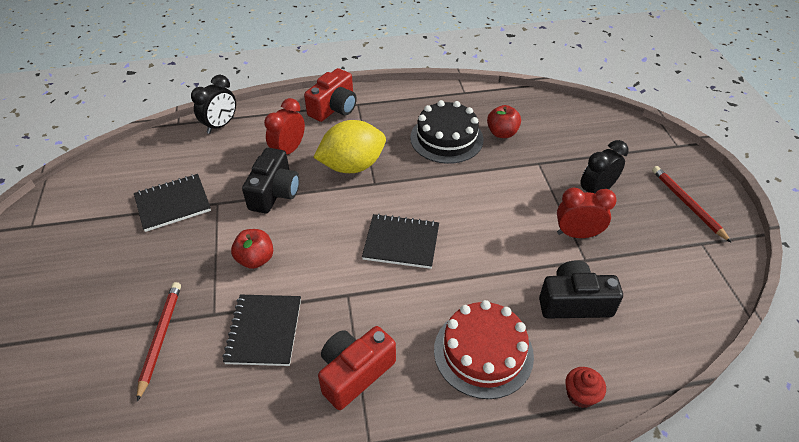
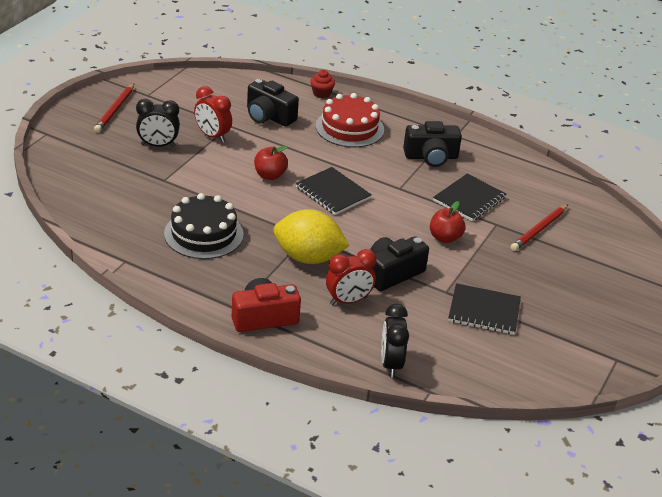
camera: 145 degrees left, 10 degrees down
(220, 125) = (391, 364): black clock -> black clock turned 75 degrees counterclockwise
(355, 373) = (431, 157): red camera -> black camera
(502, 133) = (153, 212): red apple -> red apple (270, 175)

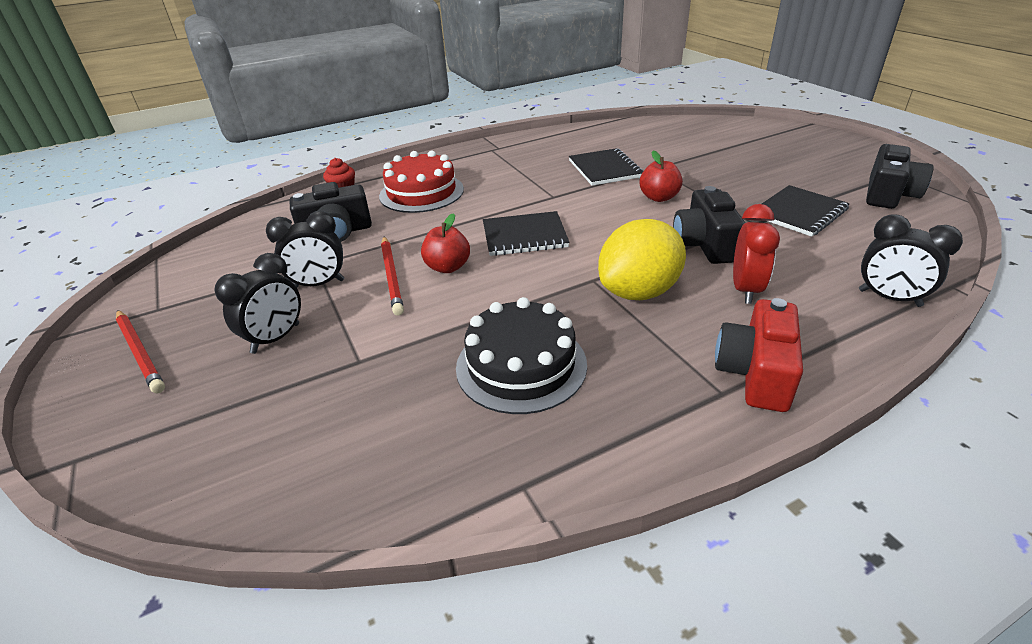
camera: 50 degrees left, 0 degrees up
(212, 136) = (318, 284): red clock -> black clock
(431, 157) = (519, 167): black camera -> black camera (888, 194)
(539, 229) = (677, 153): red pencil -> red pencil (392, 276)

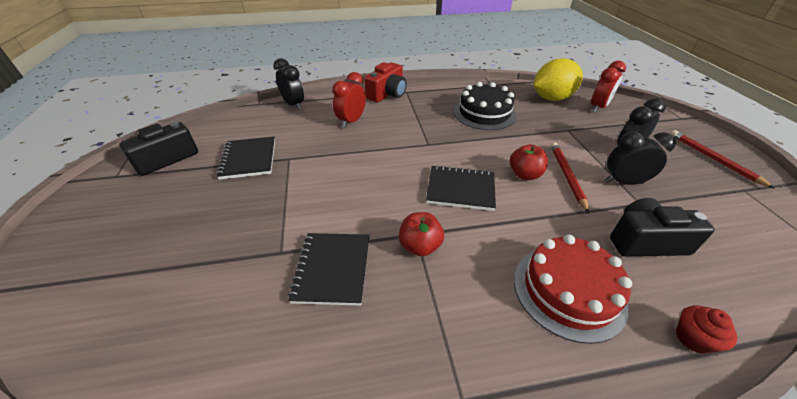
camera: 165 degrees left, 5 degrees up
(256, 451) = (598, 107): none -> red clock
(639, 292) = (407, 132): yellow lemon -> yellow lemon (551, 98)
(659, 197) = (323, 203): red apple -> red apple (420, 246)
(704, 244) = (340, 151): black camera -> none
(799, 213) = (248, 159): black notebook -> black notebook turned 75 degrees counterclockwise

